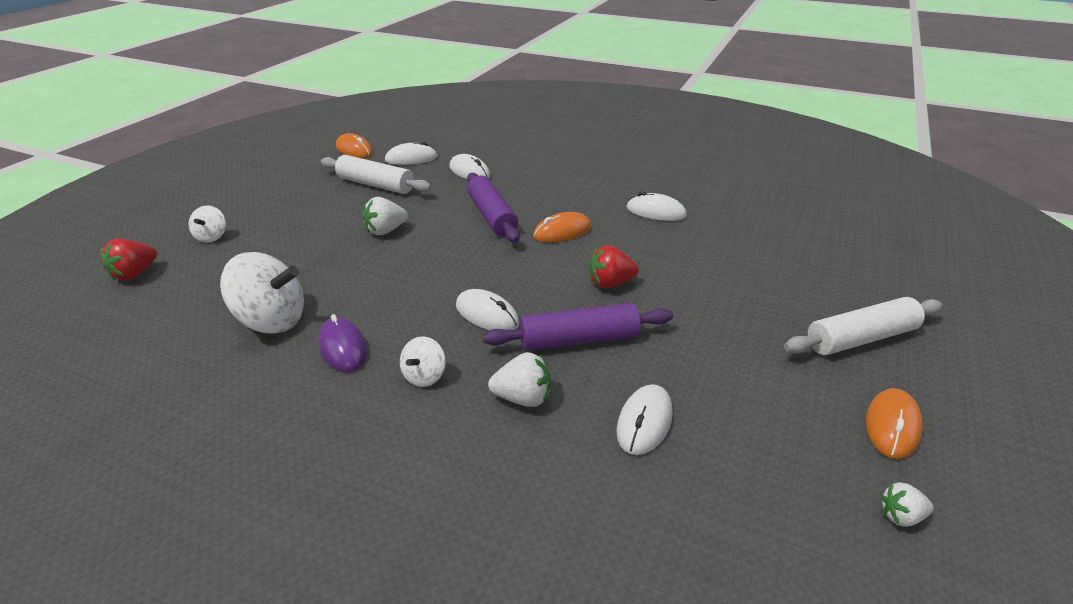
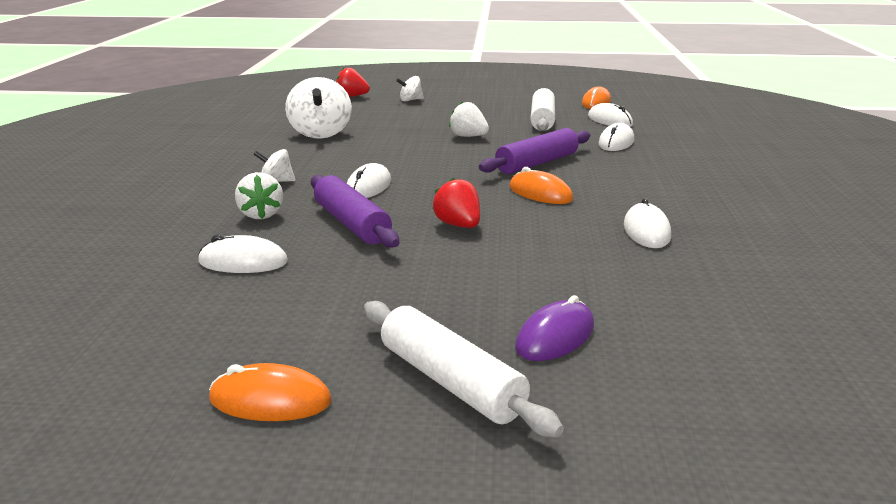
camera: 70 degrees right, 10 degrees down
(343, 347) = (300, 155): purple mouse -> purple mouse (555, 336)
(901, 516) = (123, 400): white strawberry -> none

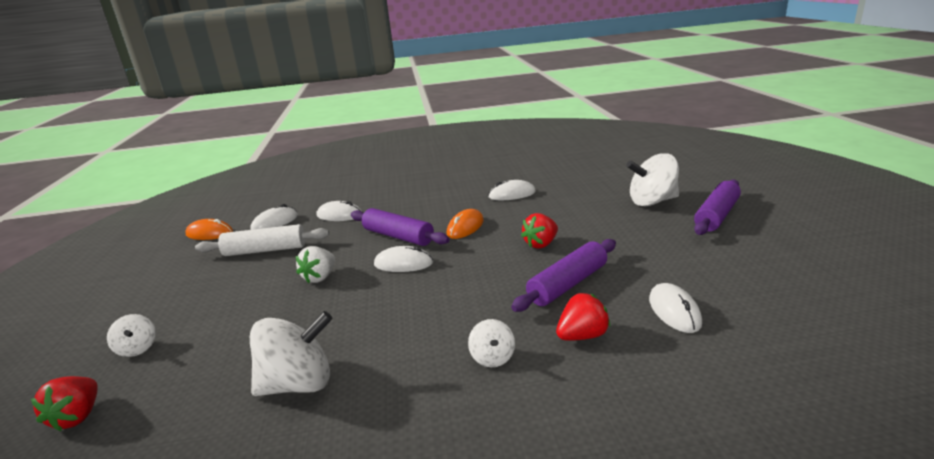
camera: 100 degrees left, 0 degrees up
(261, 214) = (582, 336): white strawberry -> red strawberry
(270, 400) = (791, 250): orange mouse -> none
(368, 187) = (482, 297): white mouse -> white mouse (403, 264)
(450, 381) = (716, 216): white rolling pin -> purple rolling pin
(555, 336) = (652, 202): purple mouse -> white spinning top

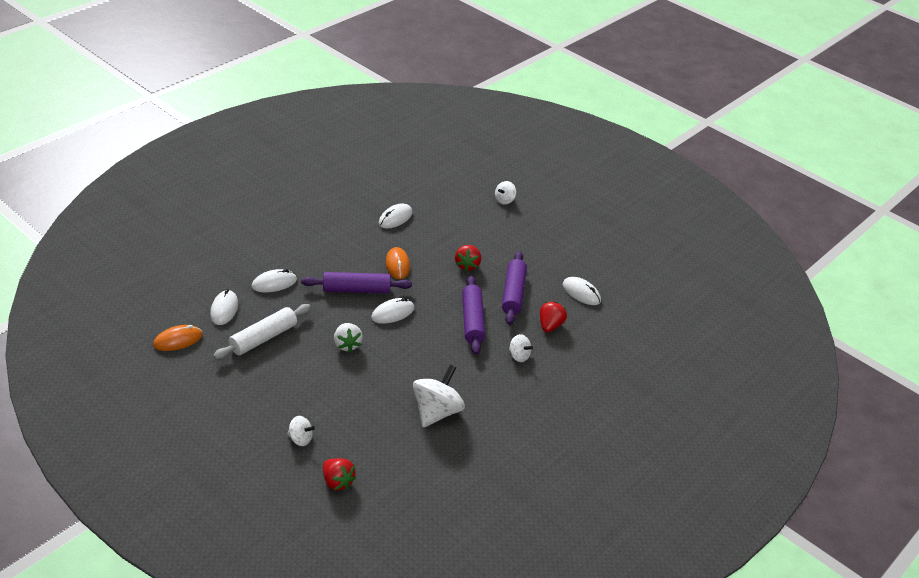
camera: 45 degrees left, 15 degrees up
(652, 202) = (504, 200): white spinning top -> white spinning top, size x0.52
(716, 216) = (554, 205): purple rolling pin -> purple rolling pin (472, 321)

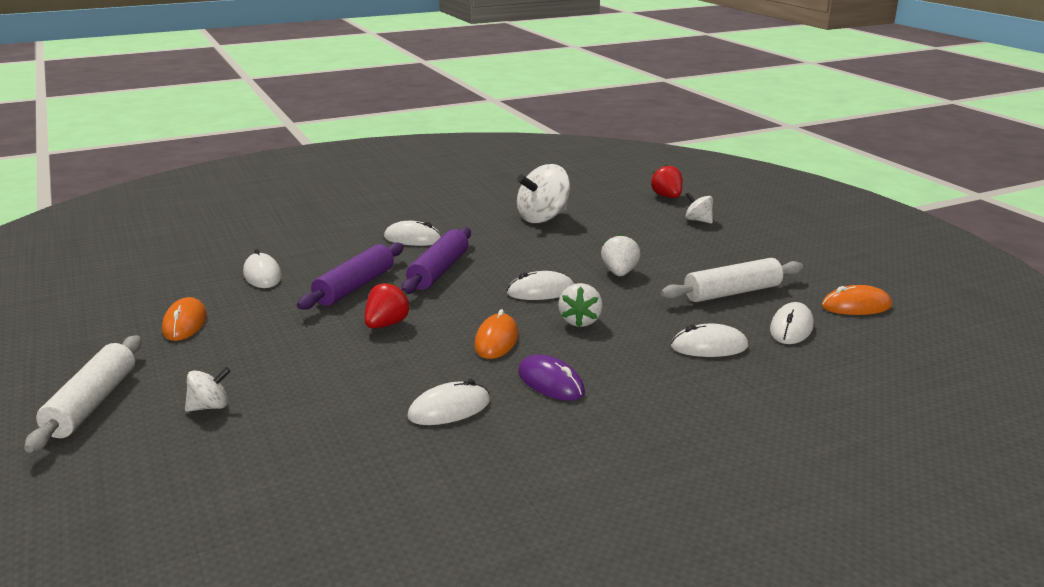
camera: 155 degrees left, 15 degrees down
(354, 242) = (550, 382): none -> purple mouse
(356, 290) = (580, 321): purple rolling pin -> white strawberry
(519, 356) = (413, 239): white spinning top -> white mouse
(550, 326) = (345, 254): red strawberry -> none
(557, 193) = (92, 403): none -> white rolling pin
(577, 245) = (185, 323): none -> orange mouse

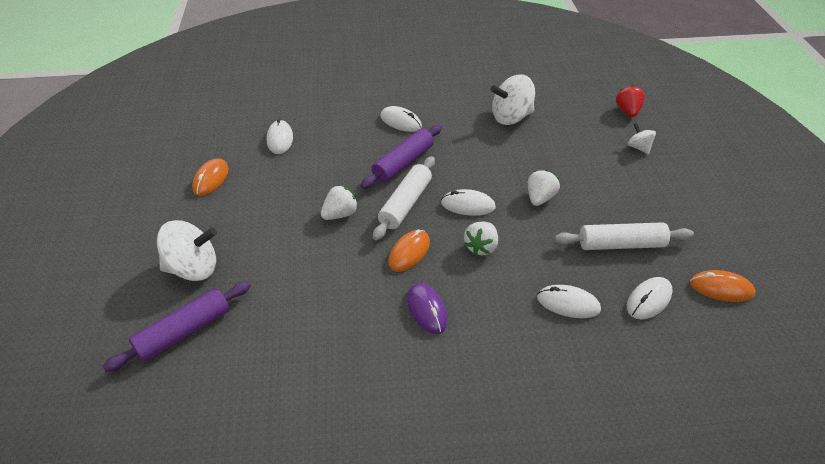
camera: 20 degrees right, 20 degrees up
(92, 403) = (127, 245): white rolling pin -> white rolling pin (405, 204)
(210, 407) = (193, 268): white spinning top -> white spinning top, size x1.93
(355, 287) = (336, 167): purple rolling pin -> purple rolling pin (184, 332)
(386, 324) = (340, 214): red strawberry -> white strawberry
(449, 409) = (343, 317): white mouse -> none

